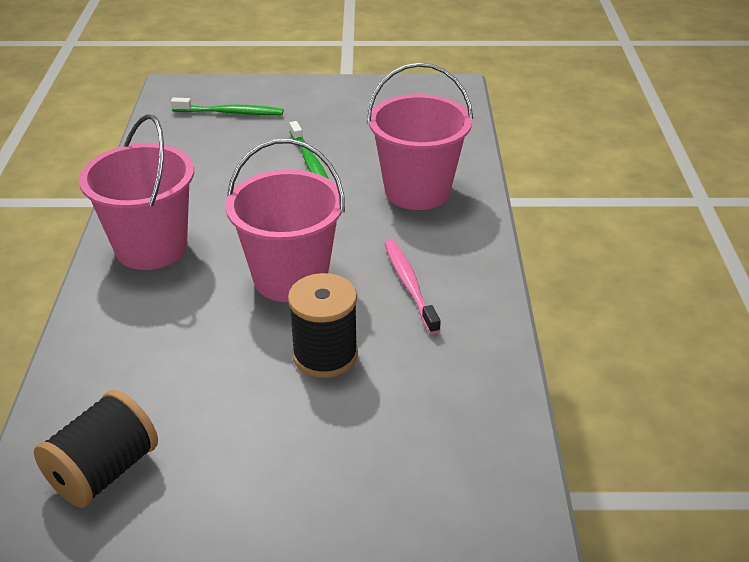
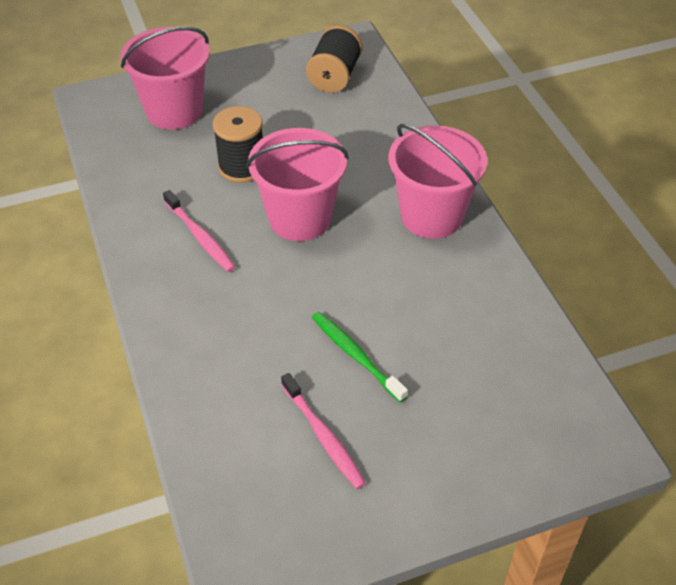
camera: 160 degrees right, 10 degrees up
(231, 113) = (500, 417): green toothbrush -> none
(366, 128) = (324, 437): none -> pink toothbrush
(417, 191) = (227, 346): pink bucket -> pink bucket (174, 111)

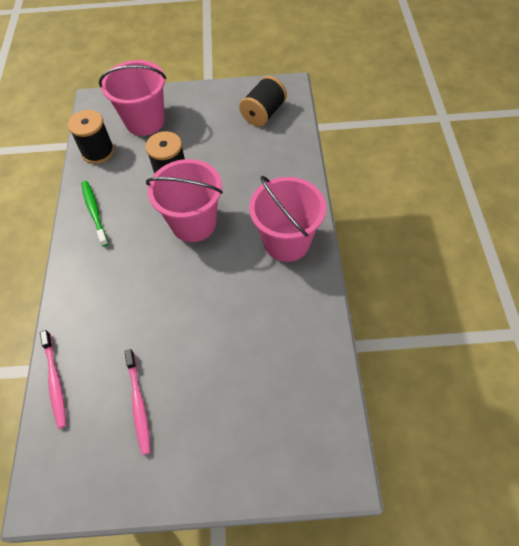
camera: 20 degrees right, 10 degrees up
(124, 158) = (98, 152): none -> black spool
(200, 237) = (122, 223): pink toothbrush -> pink toothbrush (55, 382)
(355, 355) = (187, 344): green toothbrush -> green toothbrush (94, 212)

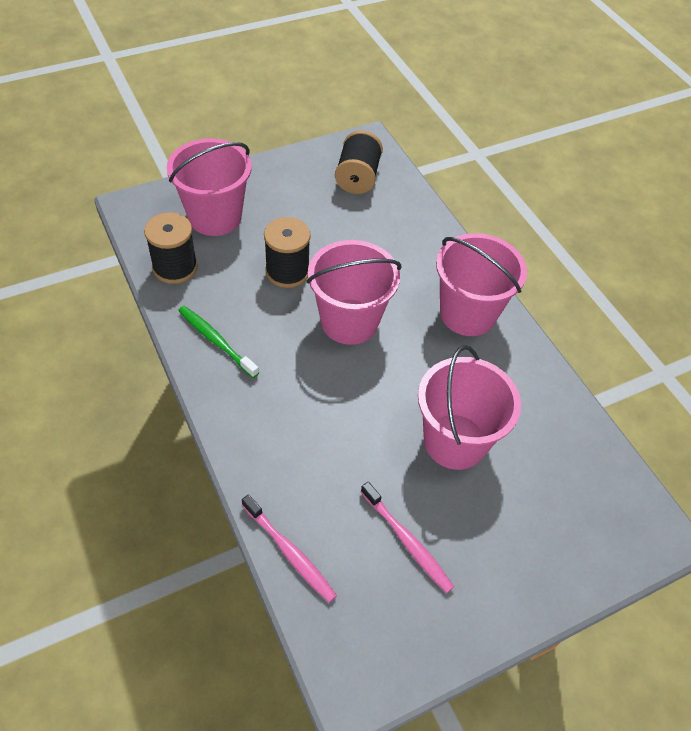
camera: 30 degrees left, 5 degrees down
(218, 340) = (454, 441): none -> pink bucket

